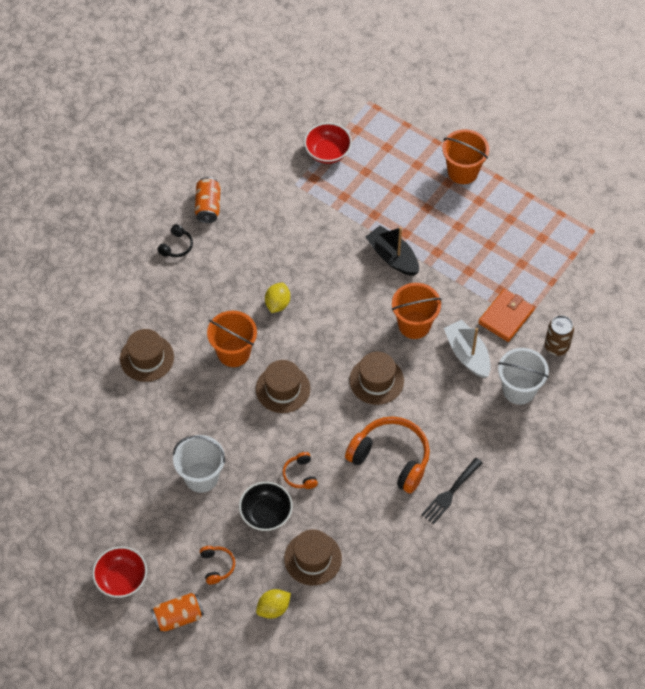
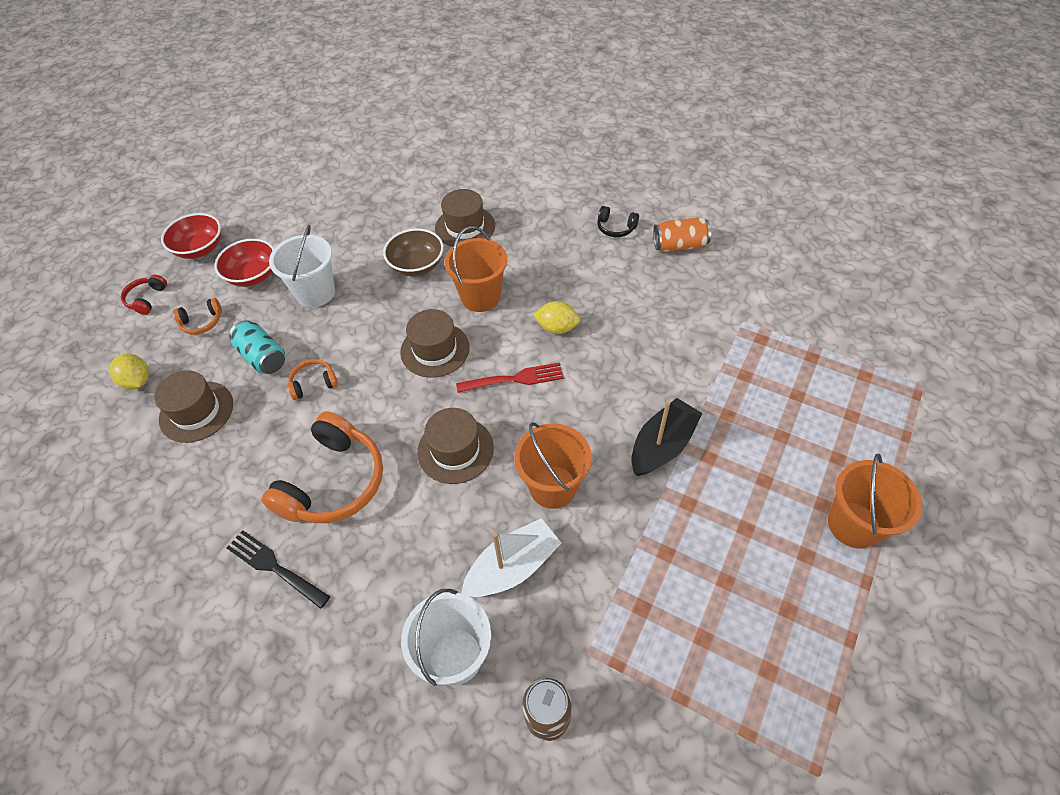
camera: 85 degrees right, 5 degrees down
(178, 617) = (146, 299): orange can -> red headphones
(186, 398) = (417, 265): none -> brown bowl
(266, 514) = (263, 357): black bowl -> turquoise can
(321, 337) = (515, 379): none -> red fork
(327, 152) = (810, 348): red bowl -> red bowl (253, 275)
(505, 317) = (591, 621): orange wallet -> none

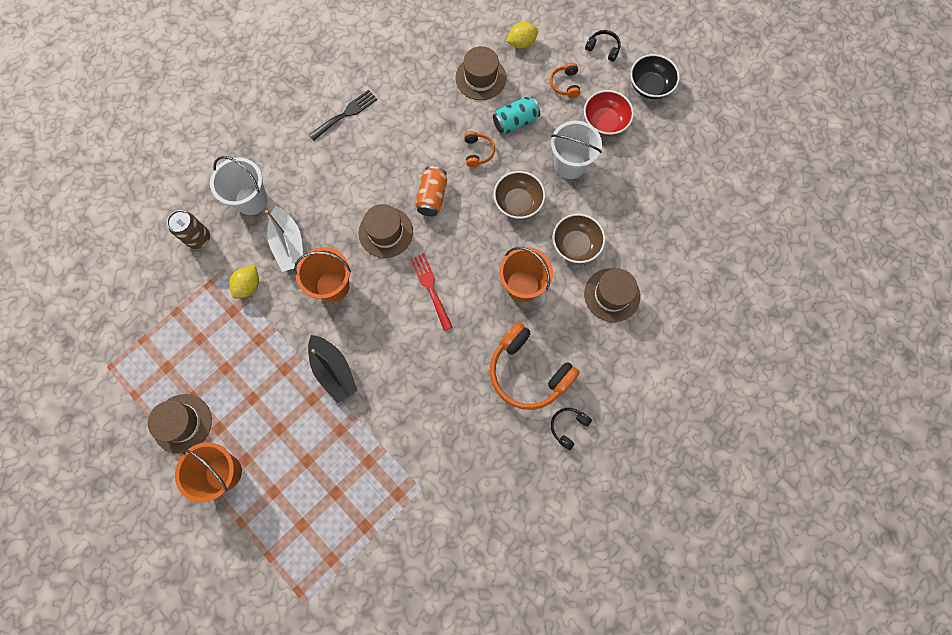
camera: 105 degrees right, 20 degrees up
(146, 299) = (603, 49): red headphones -> black headphones
(200, 249) = (650, 86): red bowl -> black bowl
(333, 482) = (391, 153): orange headphones -> orange headphones (528, 372)
(377, 326) = (518, 202): none -> brown bowl
(435, 350) = (479, 239): brown hat -> brown hat (182, 423)
(515, 379) = (430, 288): red fork -> red fork turned 150 degrees clockwise
(557, 328) = (468, 334): yellow lemon -> yellow lemon (249, 286)
(679, 245) = (526, 475): orange can -> orange can (432, 197)

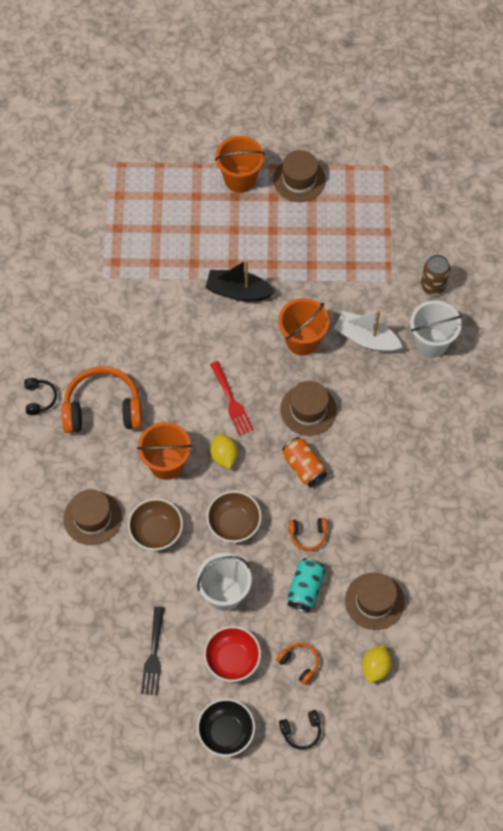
camera: 135 degrees right, 10 degrees down
(249, 286) = (359, 289): yellow lemon -> yellow lemon (224, 456)
(346, 114) = (443, 468): black fork -> black fork (154, 655)
(430, 288) = (232, 401): red fork -> red fork turned 45 degrees clockwise
(478, 152) = (308, 535): orange headphones -> orange headphones turned 45 degrees counterclockwise

